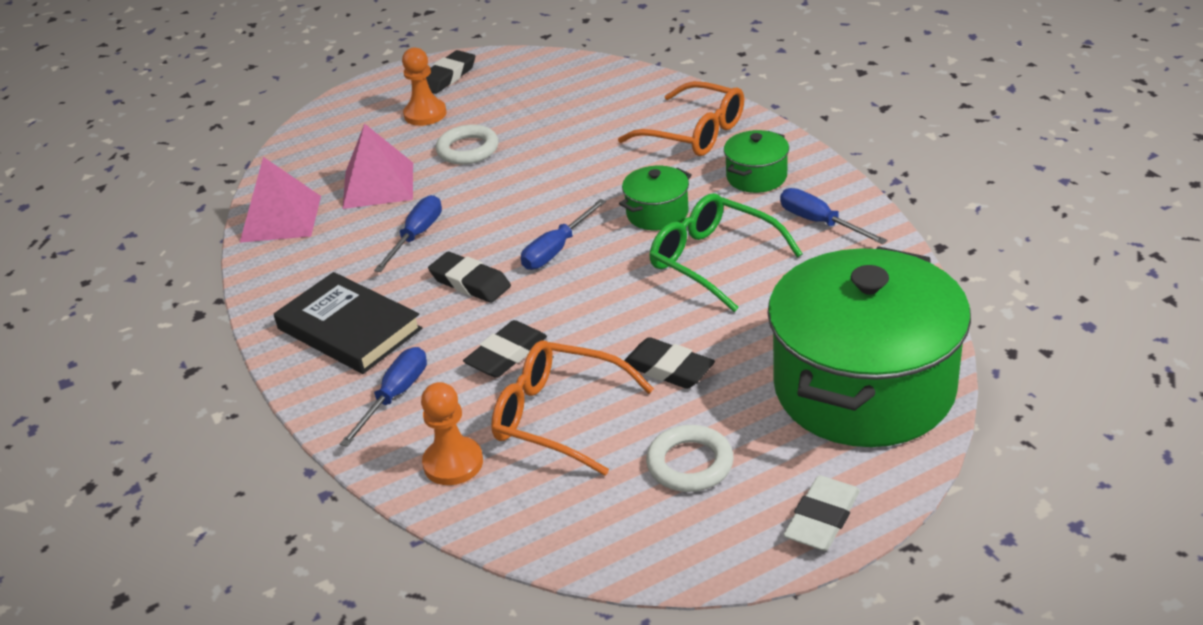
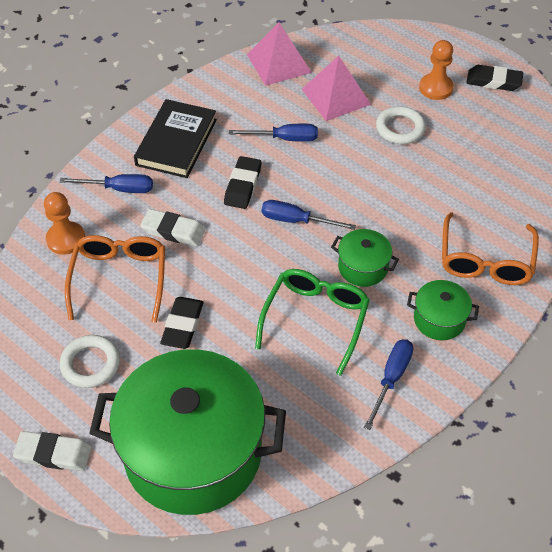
camera: 65 degrees right, 15 degrees up
(506, 354) = (173, 231): black eraser -> white eraser

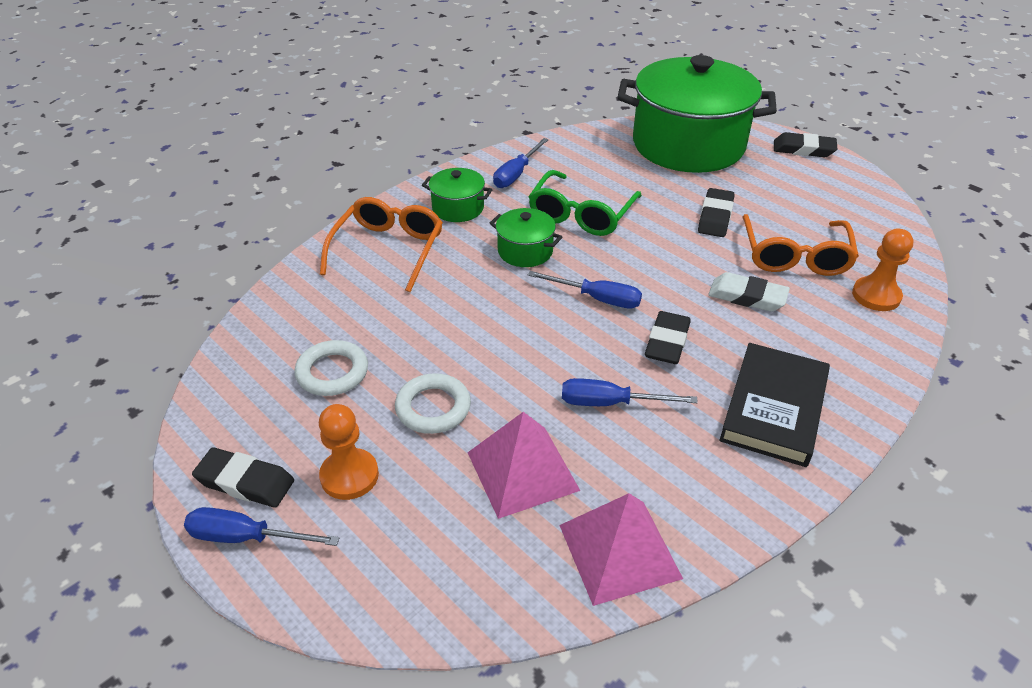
camera: 175 degrees left, 10 degrees down
(53, 454) = (803, 149): white eraser -> black eraser
(90, 364) = (796, 196): white ring -> white ring (332, 372)
(119, 189) = (834, 348): blue screwdriver -> blue screwdriver (246, 537)

